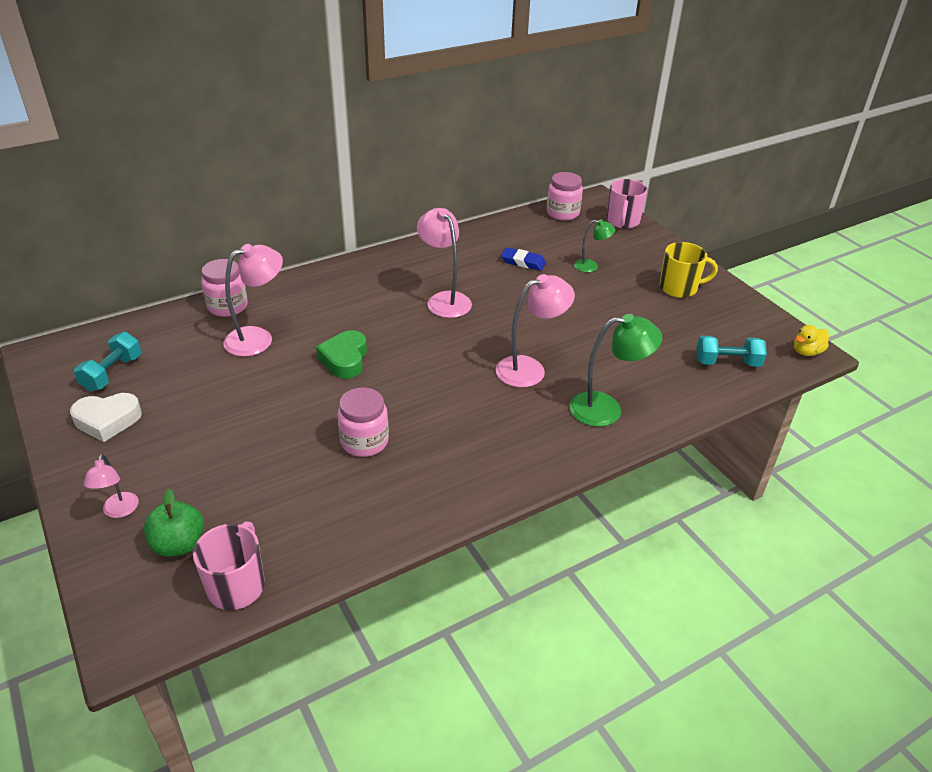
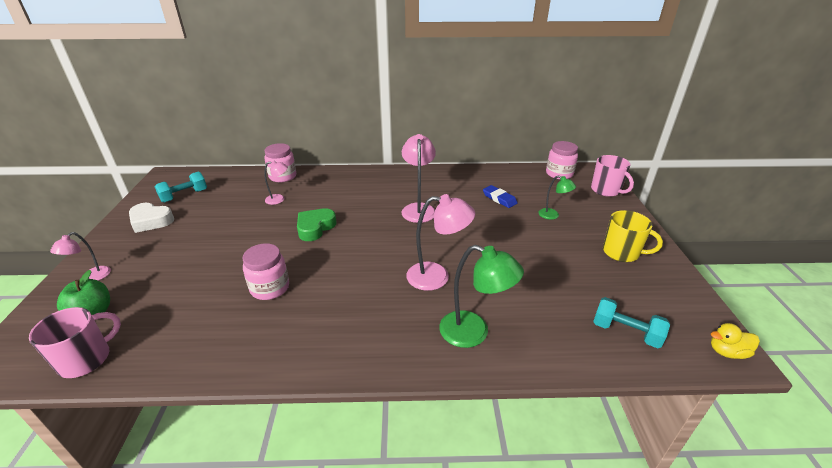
camera: 30 degrees right, 5 degrees down
(258, 338) = (279, 199): pink lamp -> pink lamp, size x0.57
(623, 221) = (606, 190): pink mug -> pink mug turned 75 degrees counterclockwise

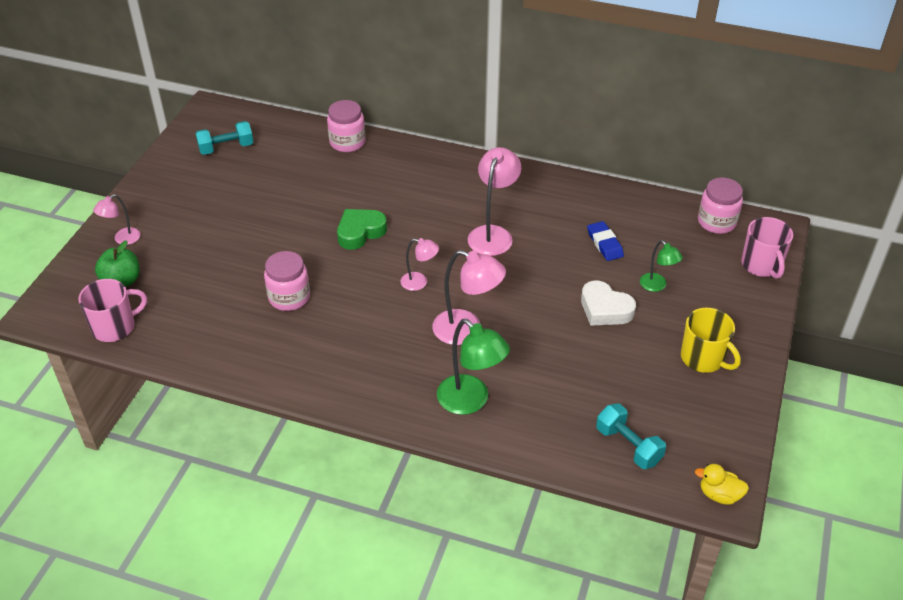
camera: 20 degrees right, 10 degrees up
(151, 221) = (185, 178): white heart -> white heart (605, 309)
(279, 199) = (332, 179): pink lamp -> pink lamp (419, 282)

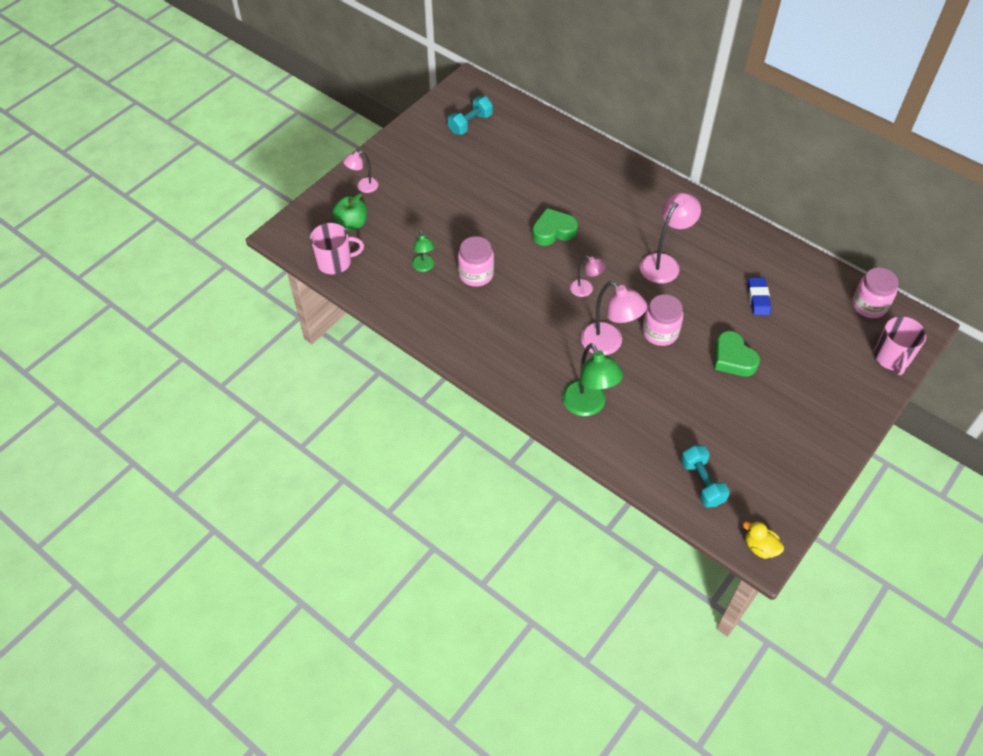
camera: 20 degrees right, 10 degrees up
(226, 148) = (470, 124): turquoise dumbbell -> turquoise dumbbell turned 45 degrees counterclockwise
(347, 142) = (572, 144): pink jar -> pink jar (660, 332)
(605, 309) = (733, 358): white heart -> green heart
(657, 286) = (788, 350): green lamp -> green lamp (424, 267)
(703, 358) = (799, 427): yellow mug -> none

